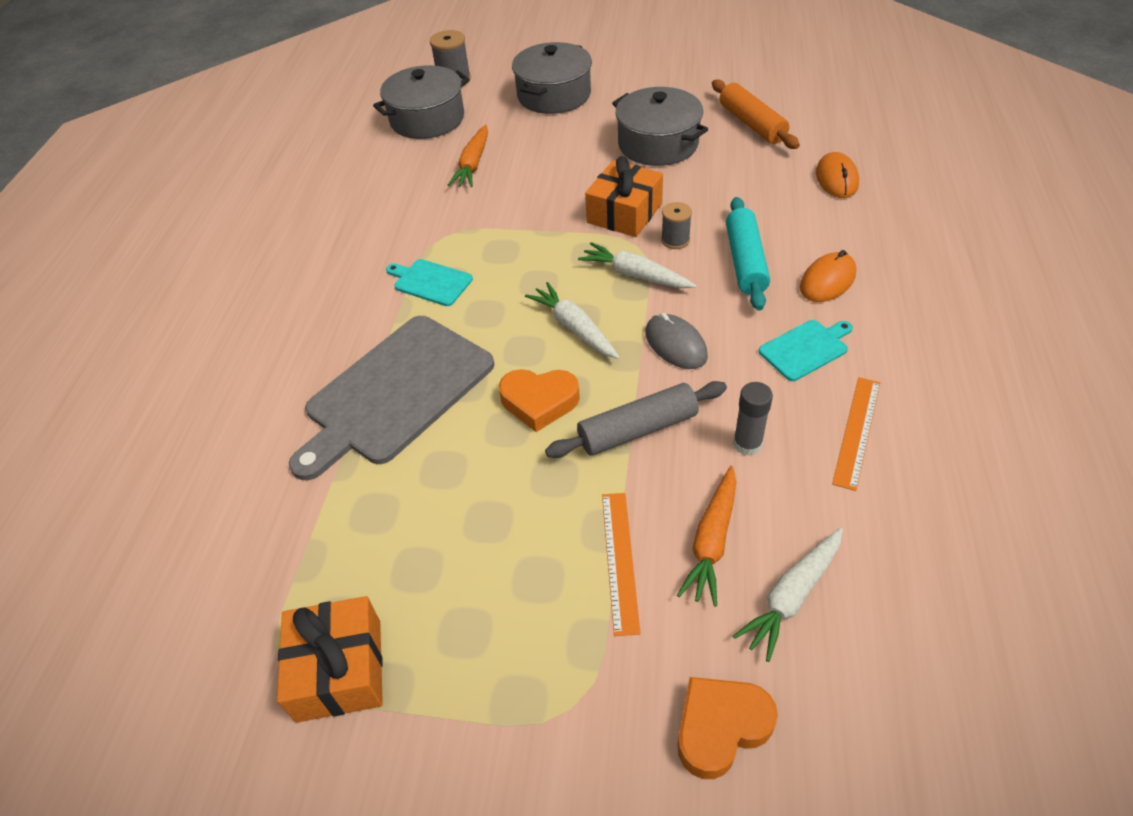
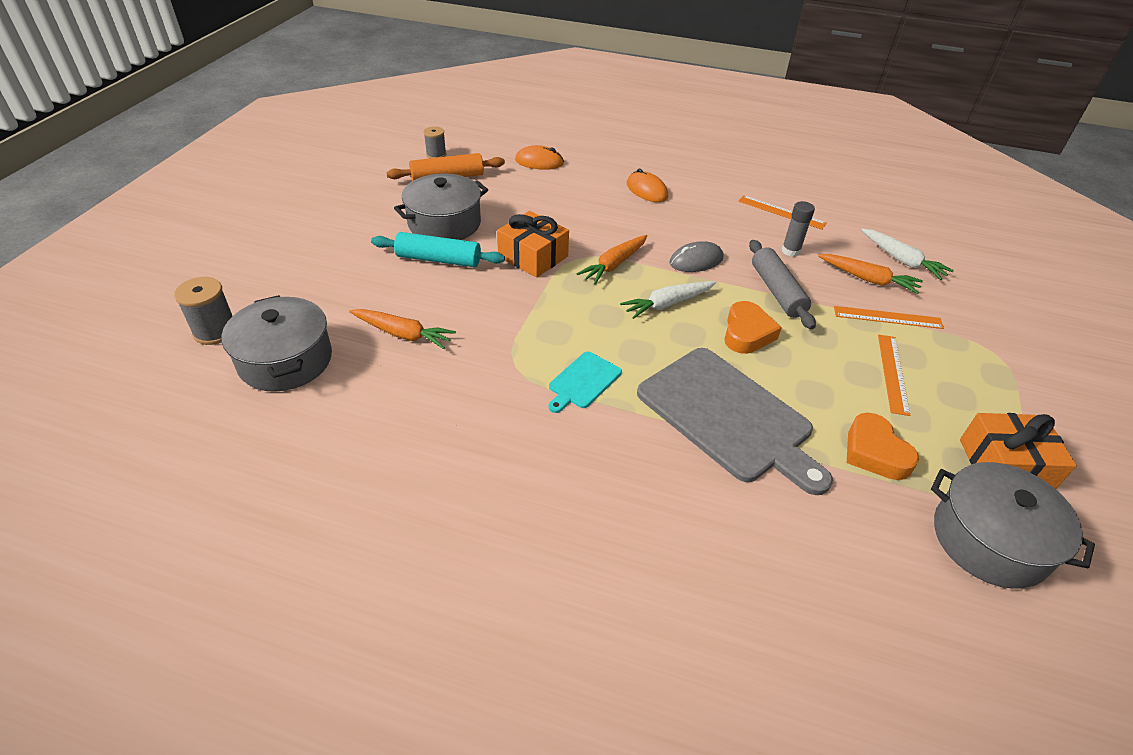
camera: 85 degrees left, 5 degrees down
(495, 556) = (893, 373): none -> orange ruler
(554, 95) = (315, 266): grey pot -> grey pot (989, 540)
(635, 275) = (614, 265): white carrot -> orange carrot
(675, 240) = (579, 239): grey spool -> grey spool (436, 154)
(720, 727) = (990, 300): orange heart -> orange heart (875, 452)
(745, 262) = (616, 215): turquoise rolling pin -> turquoise rolling pin (438, 259)
(805, 349) = (710, 212): turquoise cutting board -> none

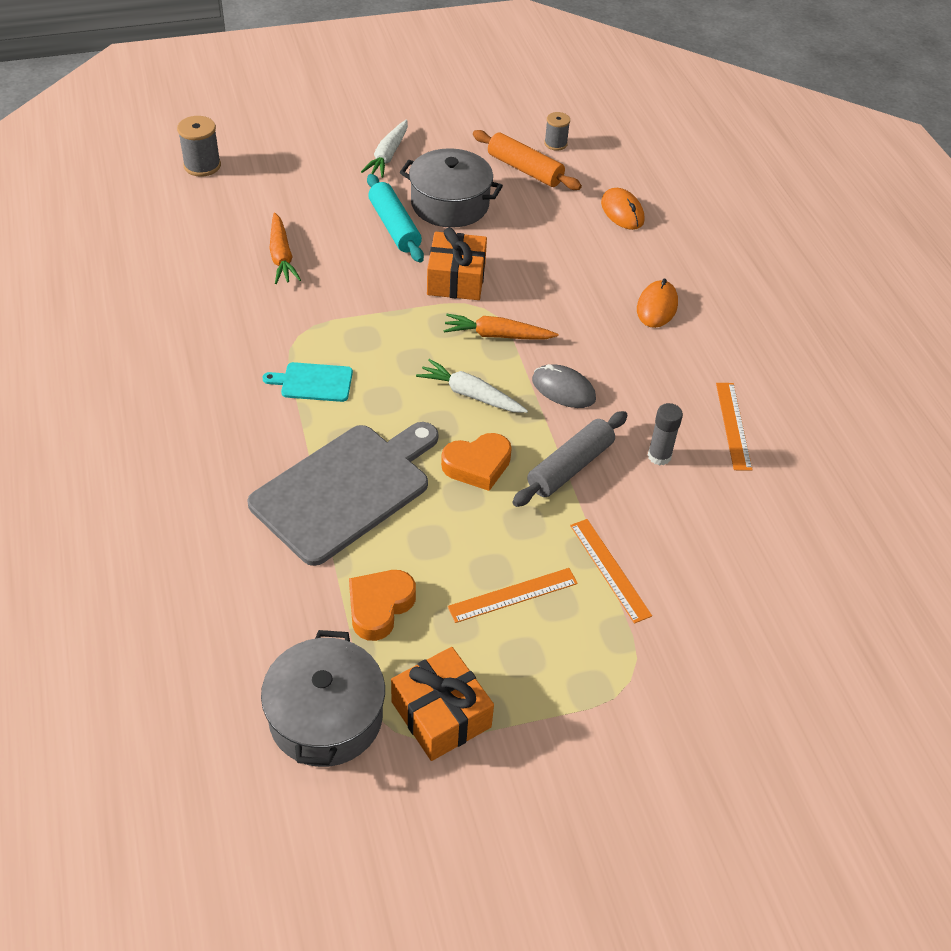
camera: 55 degrees right, 5 degrees up
(285, 360) = (201, 215): grey pot -> none
(728, 416) = (345, 490): grey cutting board -> grey cutting board turned 150 degrees counterclockwise
(868, 279) = (669, 536): orange carrot -> none
(902, 260) = (742, 558): white carrot -> white carrot (388, 156)

